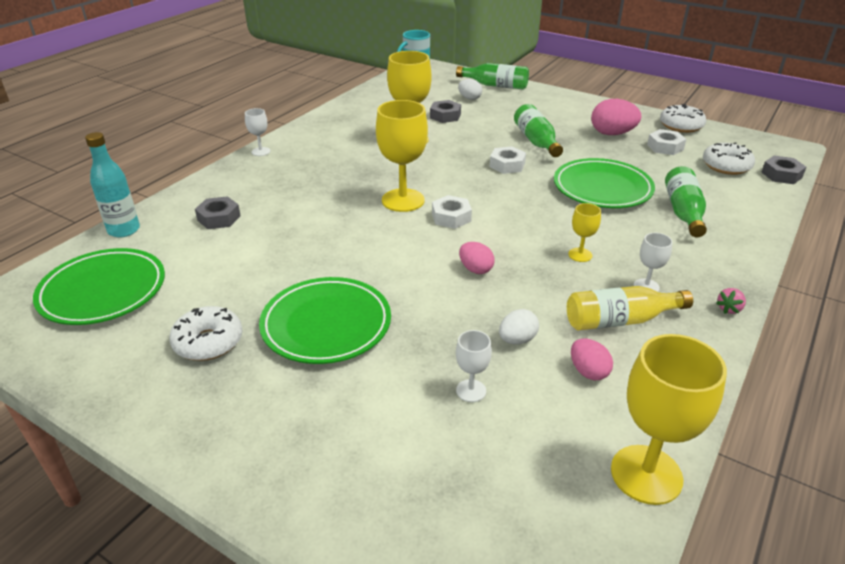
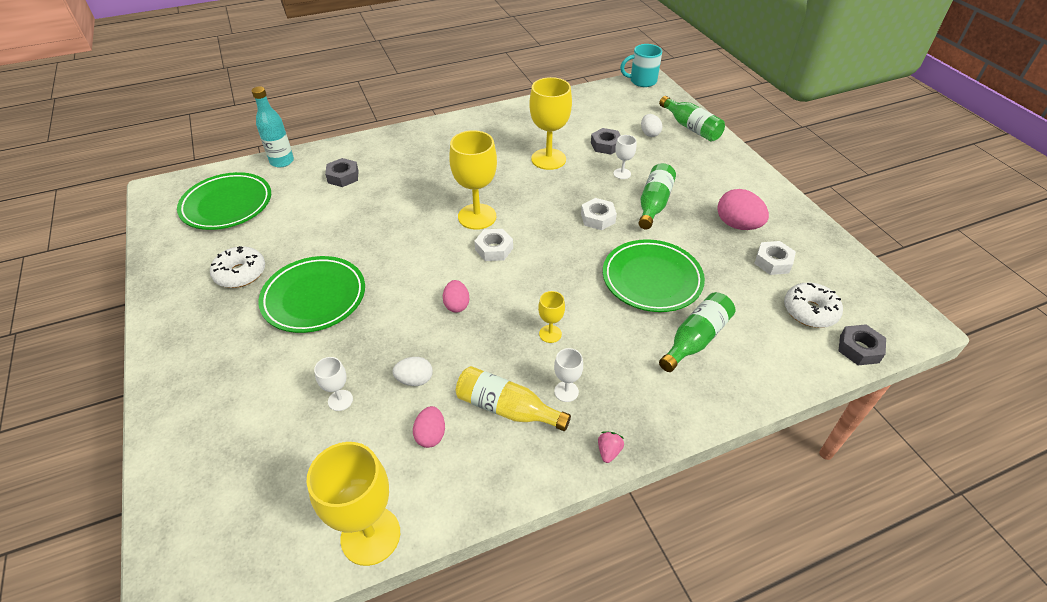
camera: 35 degrees right, 10 degrees up
(261, 151) = (429, 127): white goblet -> white goblet (622, 174)
(681, 126) = (824, 245): white donut -> none
(729, 309) = (608, 451): pink strawberry -> pink strawberry turned 120 degrees clockwise

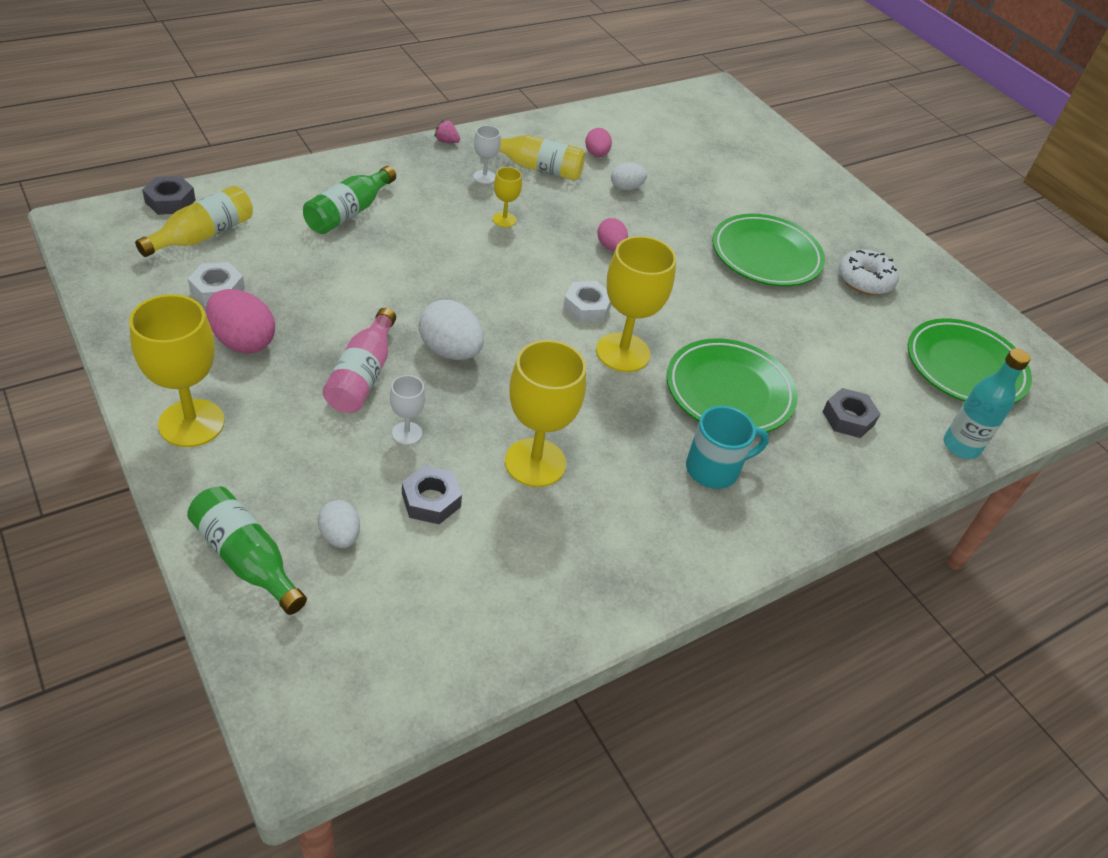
camera: 165 degrees right, 0 degrees up
(340, 400) = (684, 176): white goblet -> none
(370, 535) = (617, 110): yellow goblet -> yellow goblet (191, 423)
(598, 218) = (450, 351): white nut -> white egg
(608, 451) = (446, 141): pink strawberry -> pink strawberry turned 105 degrees clockwise
(642, 81) = (323, 740): turquoise mug -> turquoise mug (714, 469)
(652, 279) = (385, 271): green plate -> green plate (729, 391)
(654, 204) = (362, 375): green bottle -> pink bottle
(810, 311) = (203, 235): white donut -> yellow bottle

